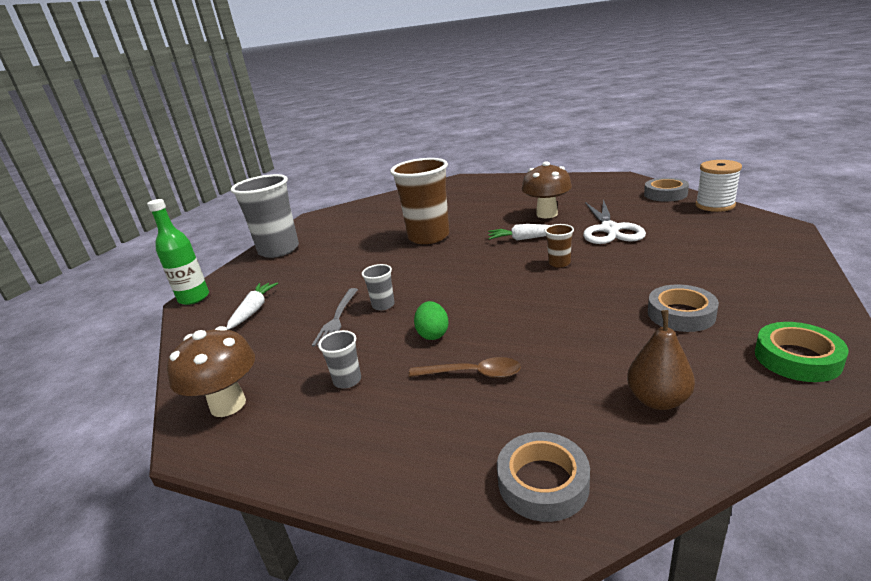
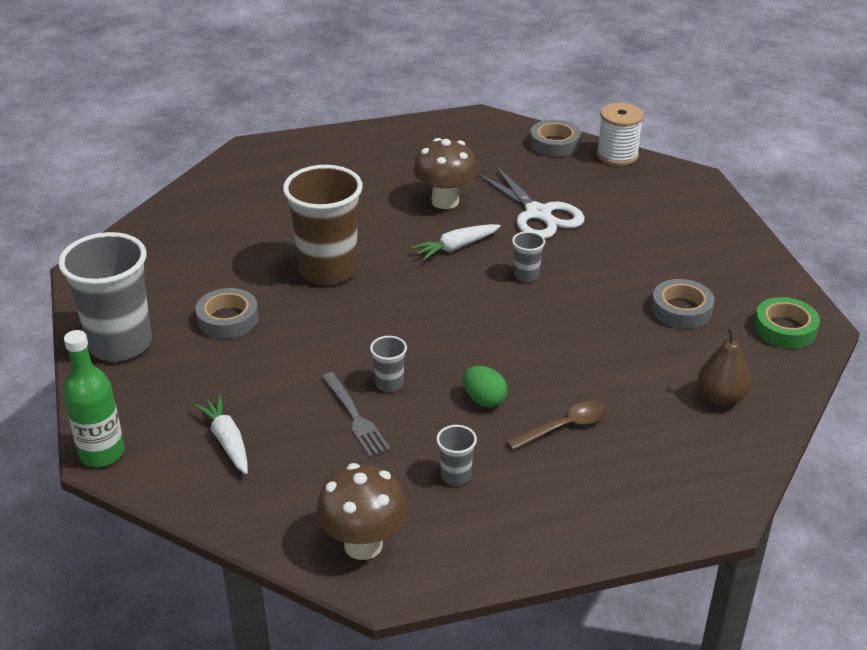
camera: 40 degrees left, 10 degrees up
(543, 482) = (696, 489): grey tape -> grey tape (228, 319)
(559, 263) = (526, 275): brown cup -> grey cup

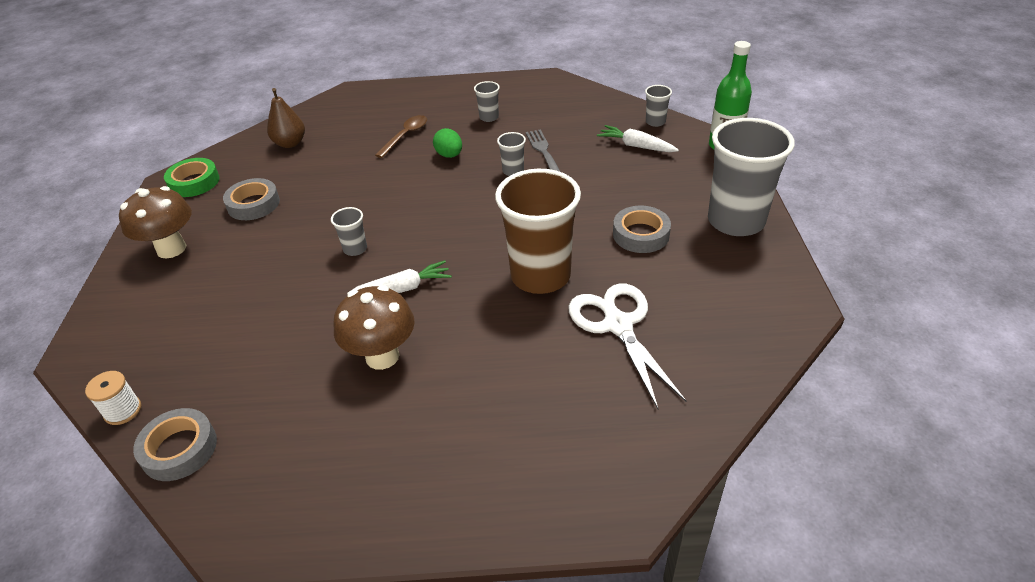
camera: 165 degrees left, 5 degrees up
(195, 491) = (655, 122): none -> grey cup
(227, 441) = (636, 146): white carrot -> white carrot turned 135 degrees clockwise
(363, 545) = (554, 93): brown mushroom -> brown mushroom (171, 249)
(538, 213) = (292, 323): white scissors -> white scissors (618, 325)
(564, 427) = (405, 136): brown spoon -> brown spoon turned 135 degrees clockwise
(617, 155) = (123, 410): white spool -> white spool, size x0.64

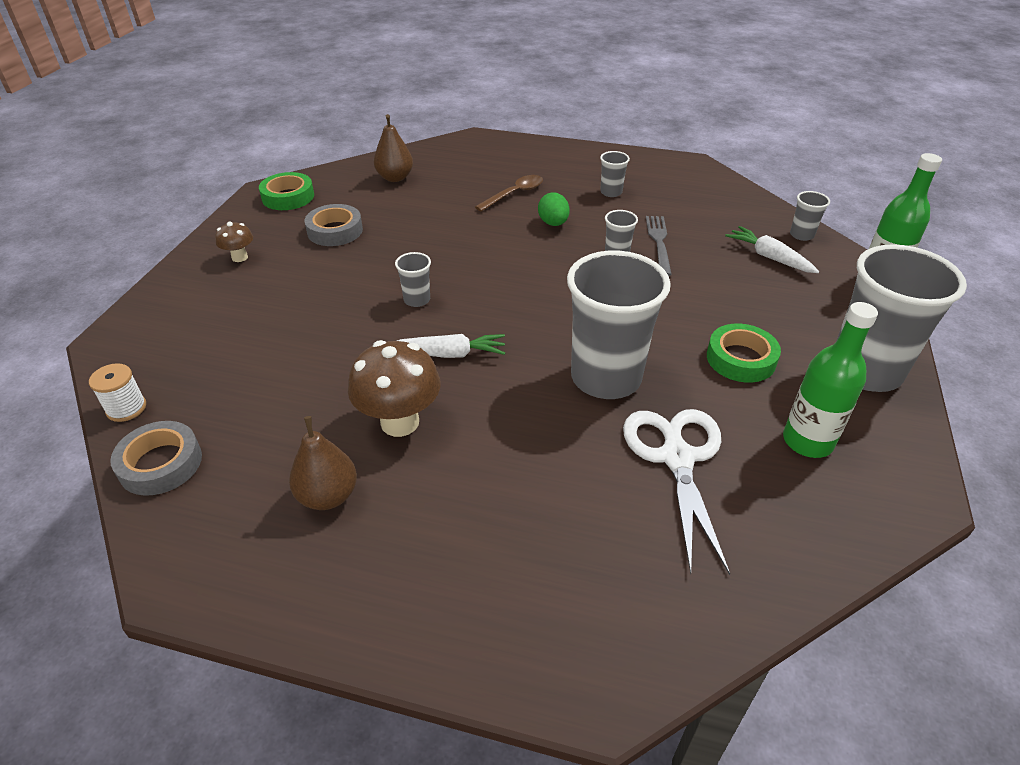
camera: 15 degrees right, 0 degrees up
(171, 249) = (240, 257): brown mushroom -> brown mushroom, size x0.53
(345, 433) = (328, 496): none -> brown pear
(540, 276) = (606, 378): brown cup -> grey cup
(641, 234) = (741, 359): grey tape -> green tape
(710, 286) = (807, 441): none -> green bottle

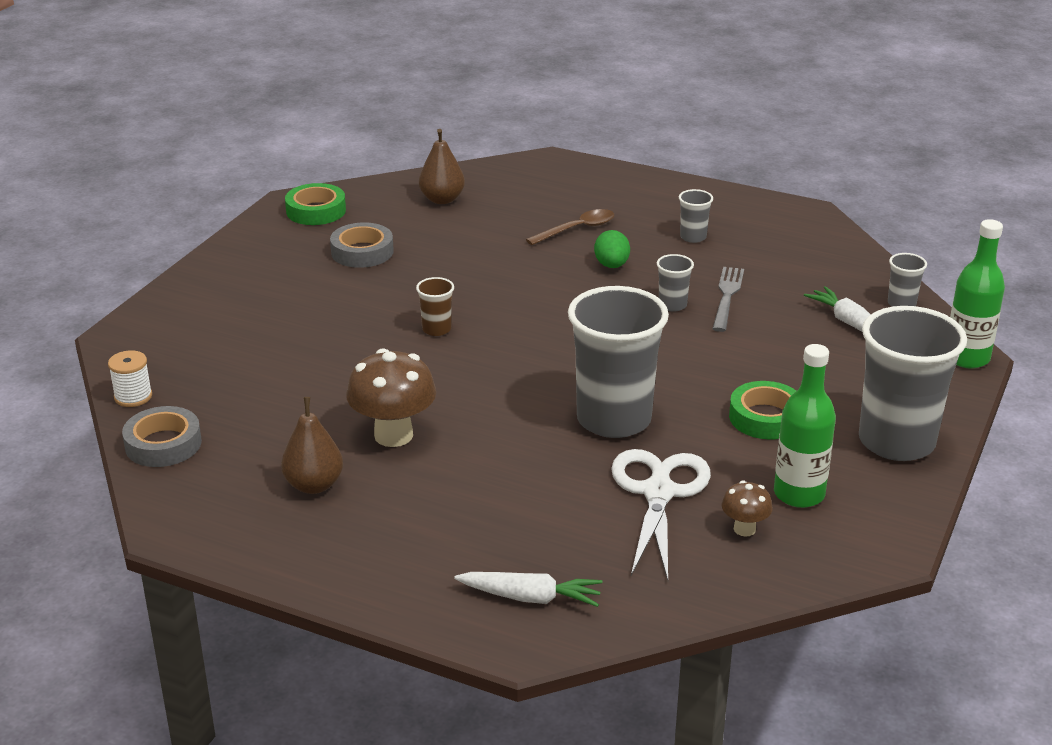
camera: 10 degrees right, 10 degrees down
(240, 257) = (255, 270): brown mushroom -> brown mushroom (744, 529)
(417, 300) = (436, 329): grey cup -> brown cup
(450, 354) = (458, 382): white carrot -> white carrot (530, 597)

